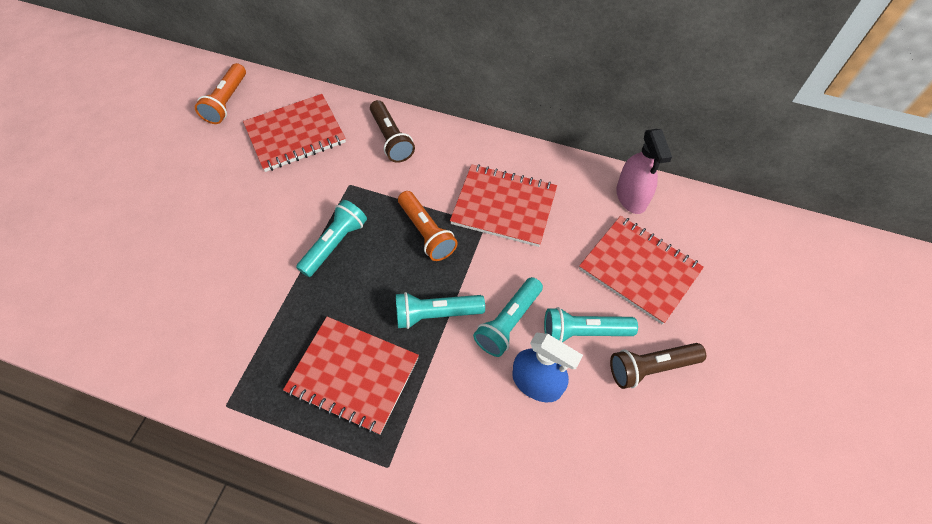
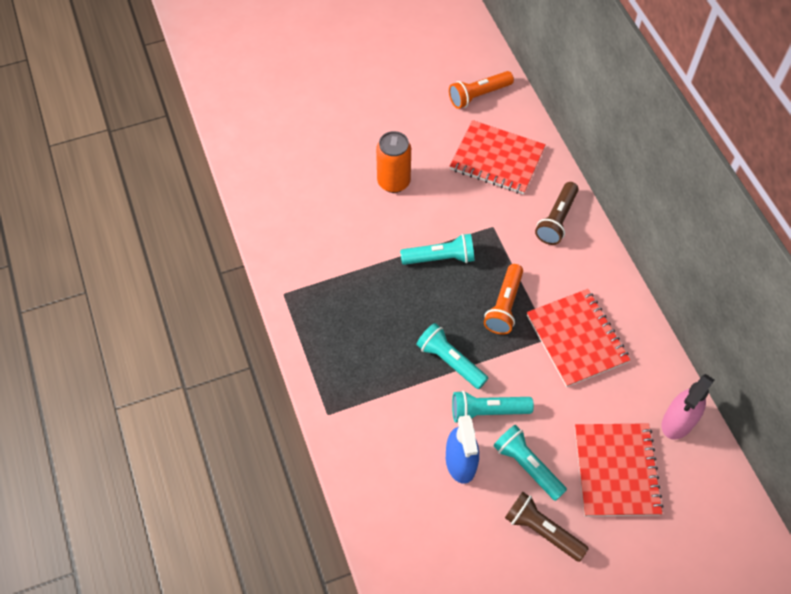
camera: 50 degrees right, 0 degrees up
(226, 221) = (393, 182): none -> orange can
(353, 375) = (364, 346): red notebook -> none

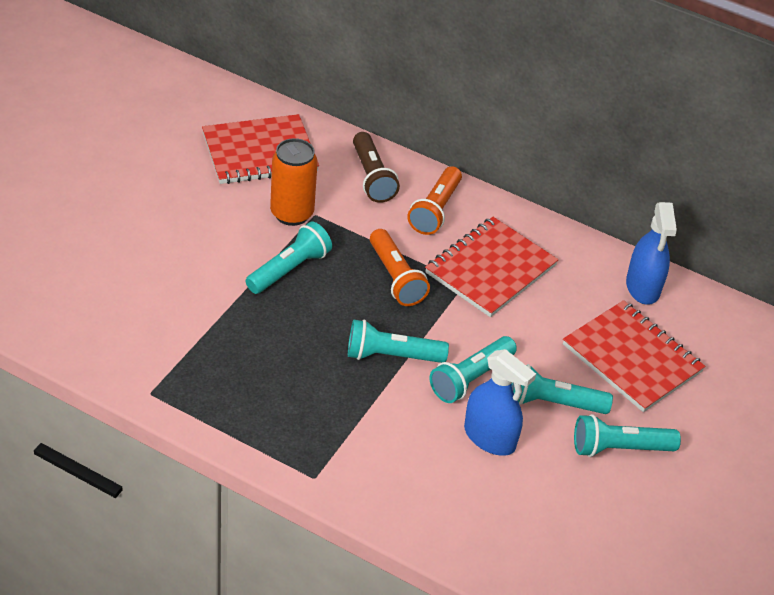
camera: 45 degrees left, 15 degrees down
(393, 182) = (169, 225): orange can -> orange can (292, 213)
(479, 95) = (183, 103): orange flashlight -> orange flashlight (435, 210)
(542, 530) = (619, 448): brown flashlight -> turquoise flashlight
(576, 339) = (490, 269): red notebook -> red notebook turned 75 degrees counterclockwise
(678, 421) = (643, 287): pink spray bottle -> blue spray bottle

